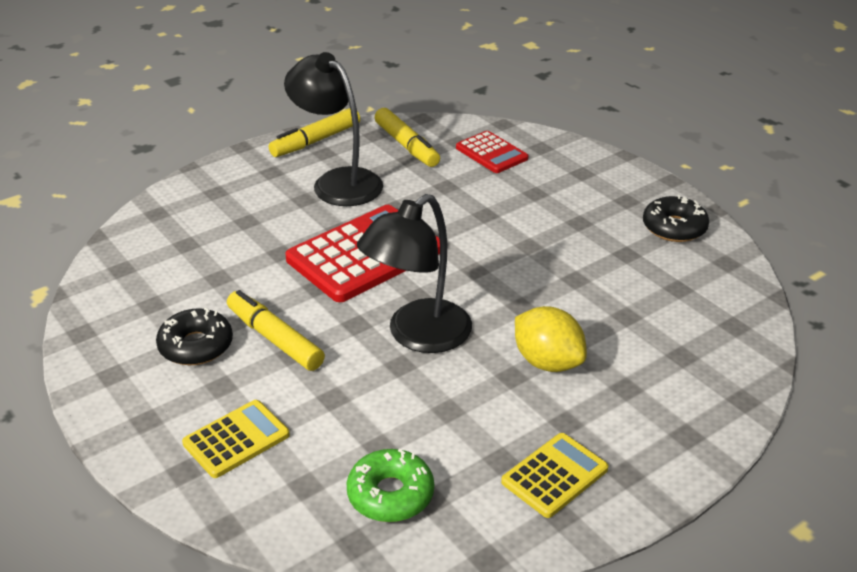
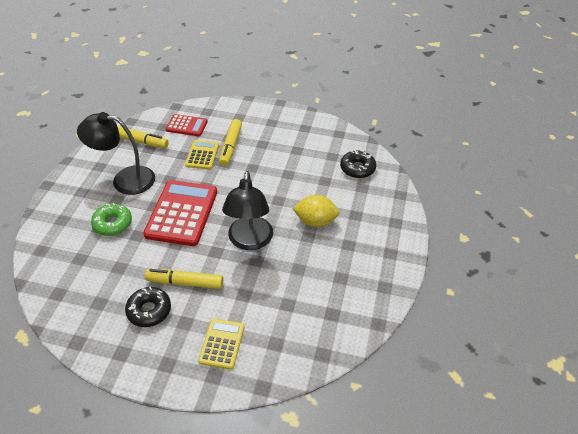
camera: 40 degrees left, 10 degrees up
(316, 141) = (87, 161): yellow marker -> yellow marker (230, 146)
(390, 494) = (314, 323): green donut -> green donut (112, 224)
(554, 475) = (367, 271): yellow calculator -> yellow calculator (202, 155)
(674, 227) = (303, 127): black donut -> black donut (357, 168)

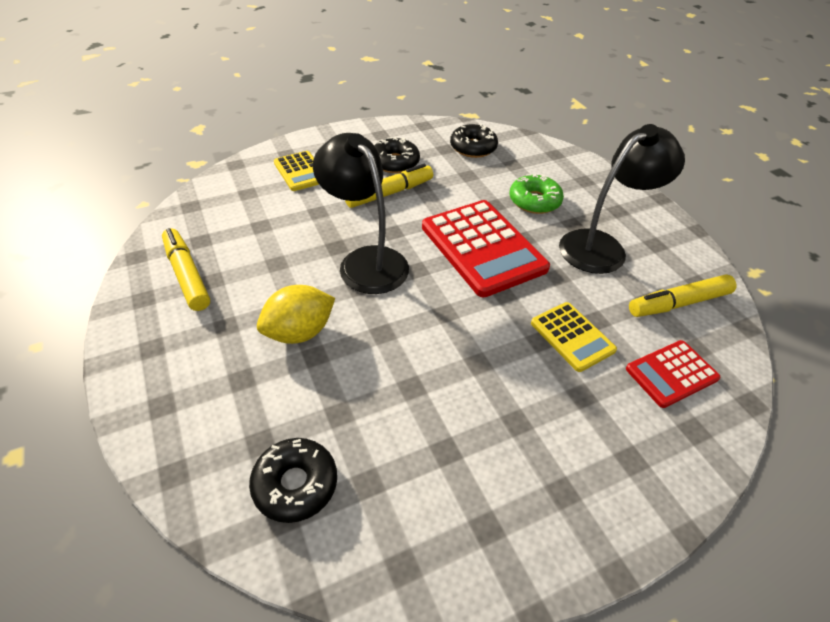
camera: 140 degrees right, 0 degrees up
(80, 291) = (473, 147): none -> black donut
(230, 146) = (556, 380): yellow marker -> yellow marker (187, 275)

